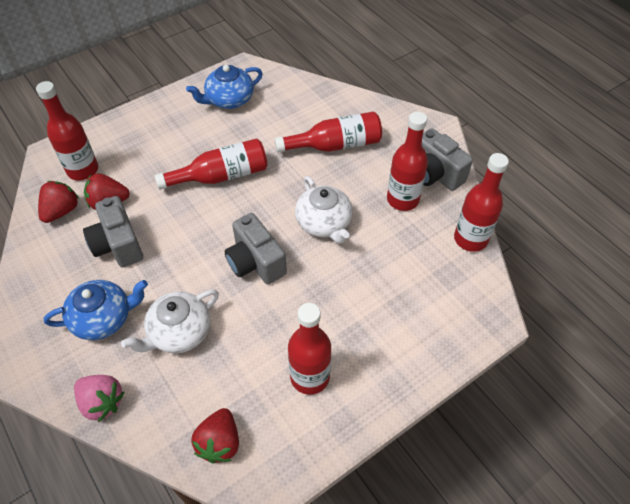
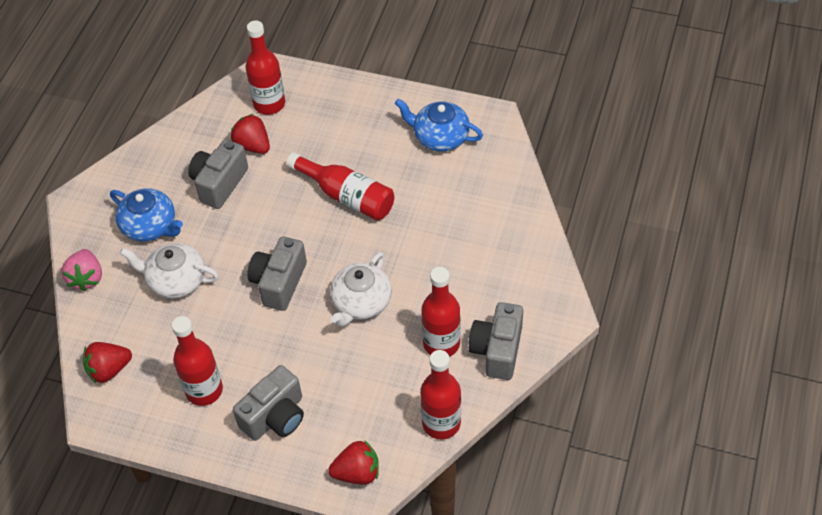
camera: 55 degrees right, 0 degrees up
(62, 211) = (219, 124): red strawberry -> red strawberry (357, 473)
(335, 145) = (460, 251): red bottle -> none
(379, 340) = (275, 416): none -> grey camera

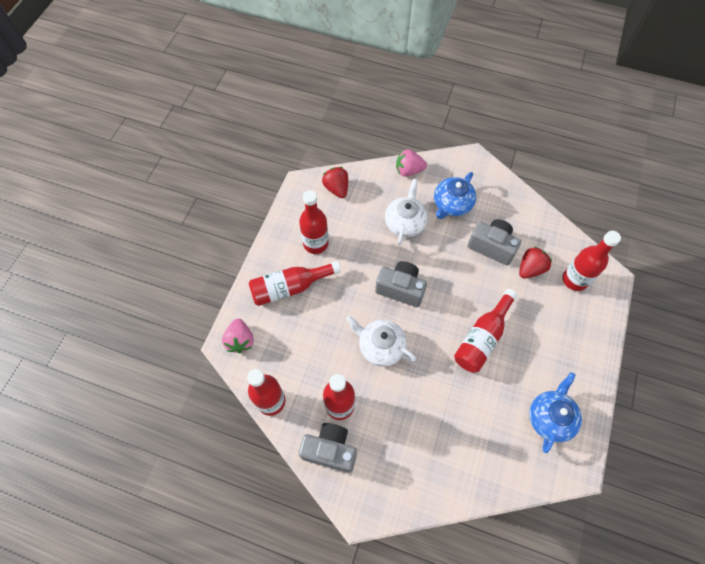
camera: 90 degrees right, 10 degrees up
(275, 416) = (290, 287): grey camera -> red bottle
(357, 473) = (240, 340): red strawberry -> pink strawberry

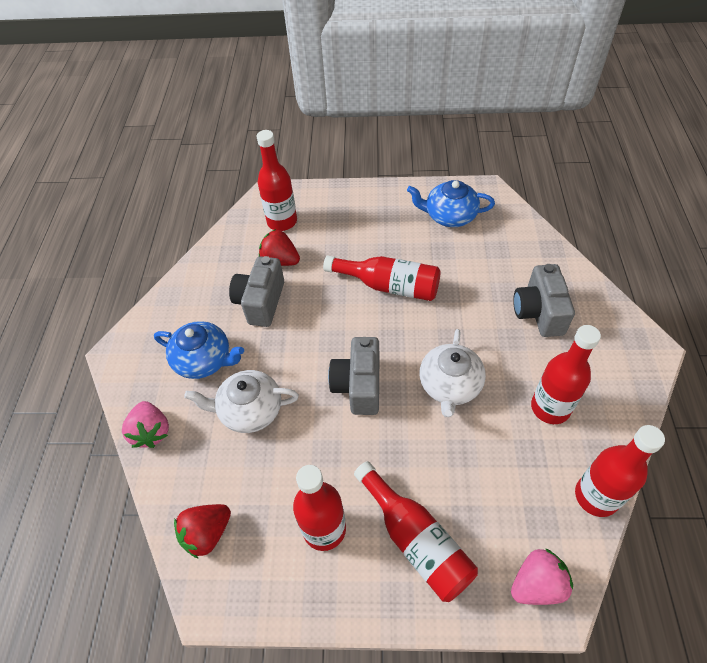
camera: 105 degrees left, 10 degrees down
(330, 450) = (608, 400): grey camera -> grey camera (538, 312)

